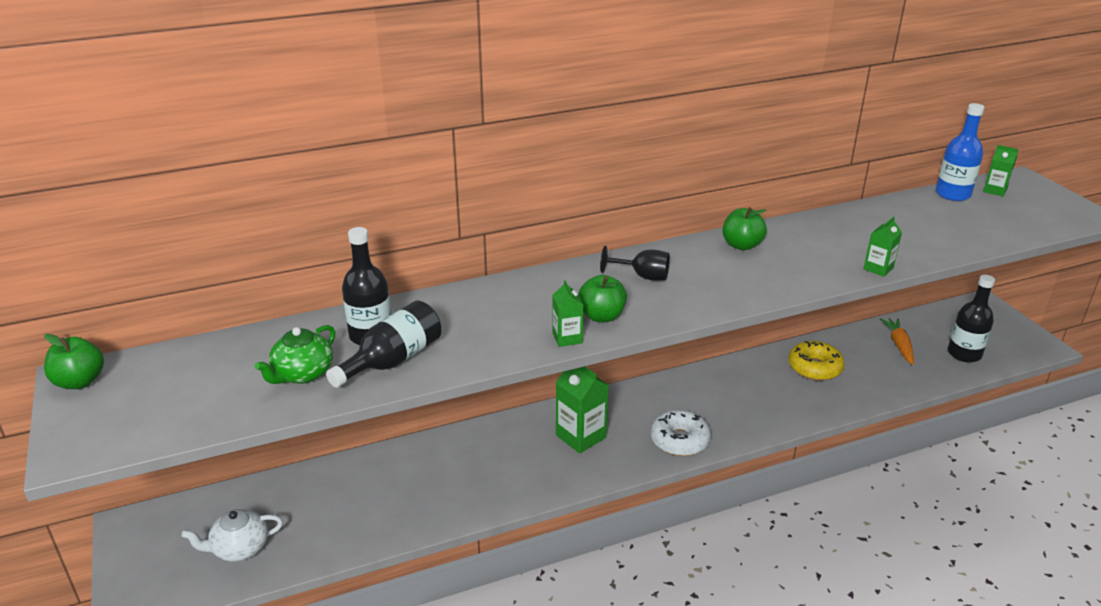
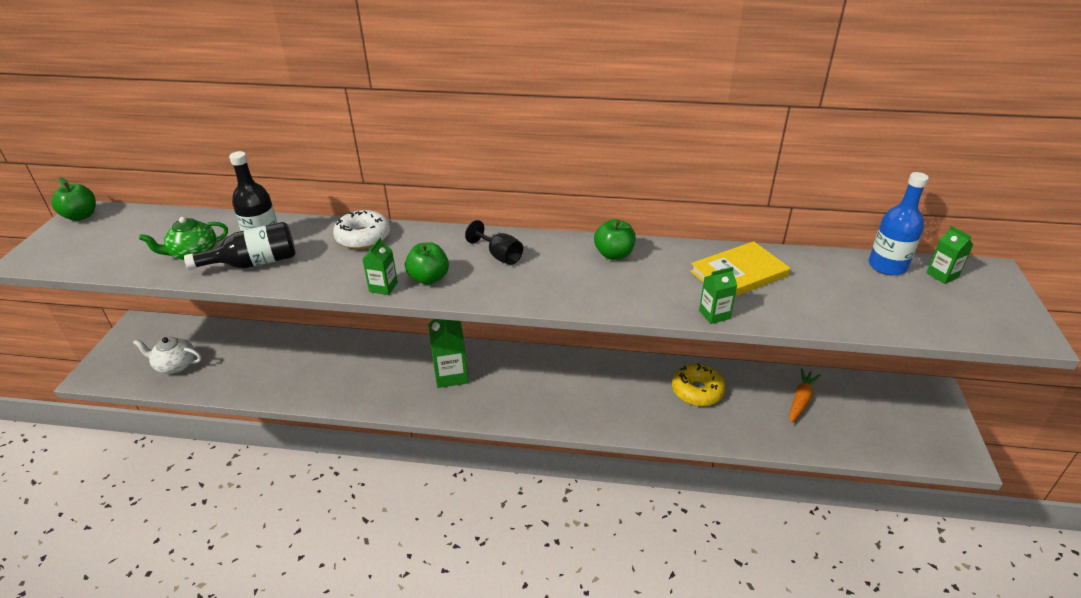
camera: 30 degrees right, 5 degrees up
(679, 440) = (521, 408): white donut -> white donut (363, 237)
(858, 231) = (738, 274): none -> yellow book
(964, 354) = (862, 432): black bottle -> none

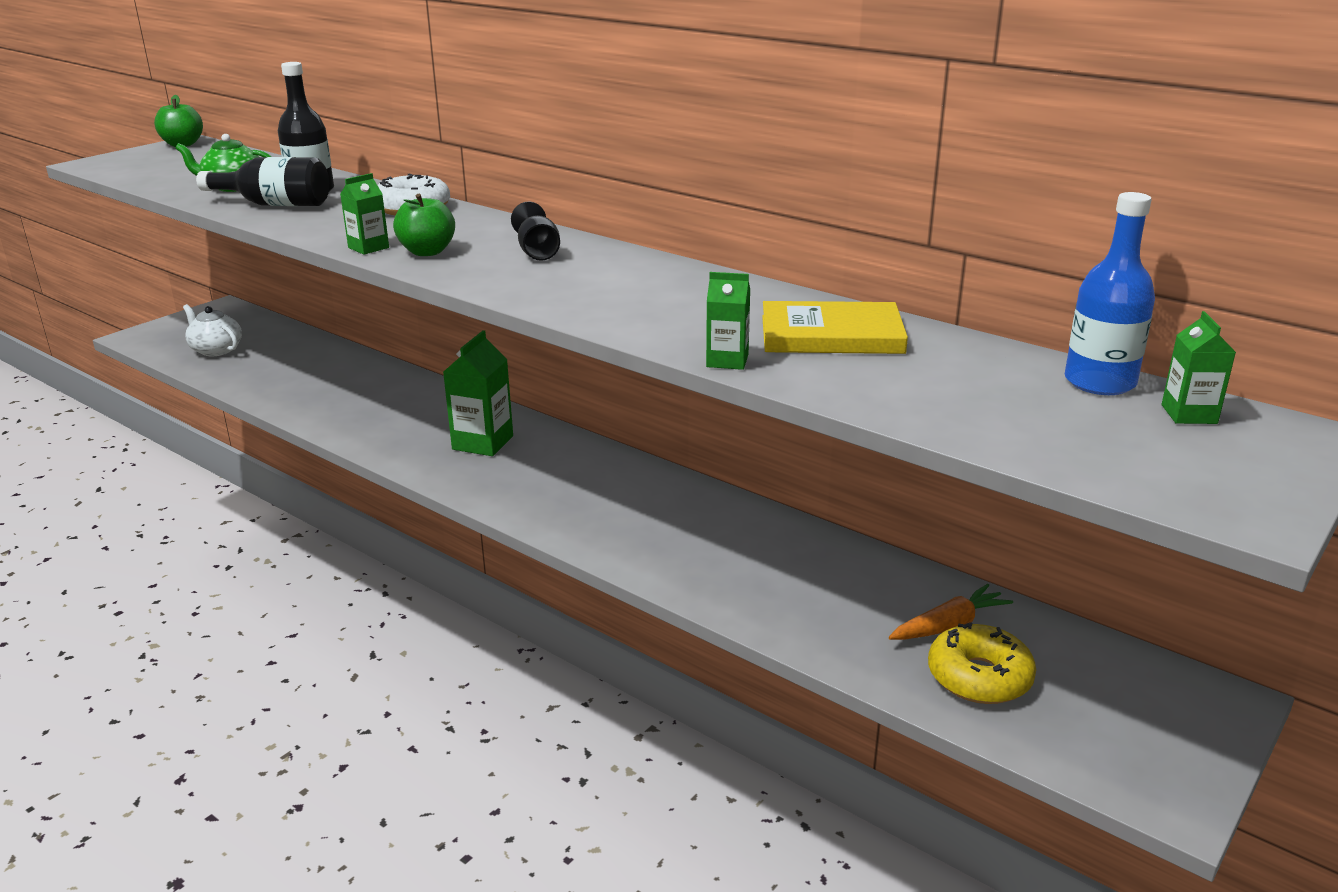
camera: 30 degrees right, 10 degrees down
(614, 254) = (683, 281): green apple -> none
(697, 391) = (791, 561): yellow donut -> yellow donut (979, 677)

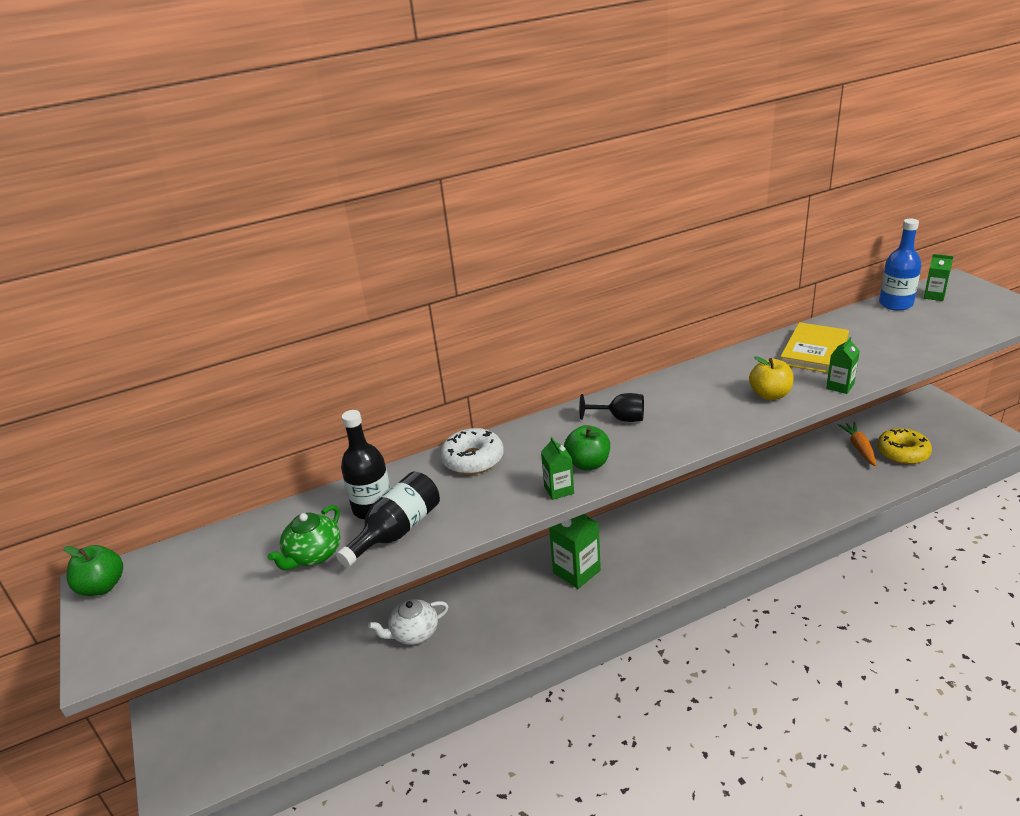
camera: 60 degrees left, 5 degrees up
(216, 350) = (271, 721): white teapot -> white teapot (414, 633)
(662, 320) = (770, 395): none -> yellow apple

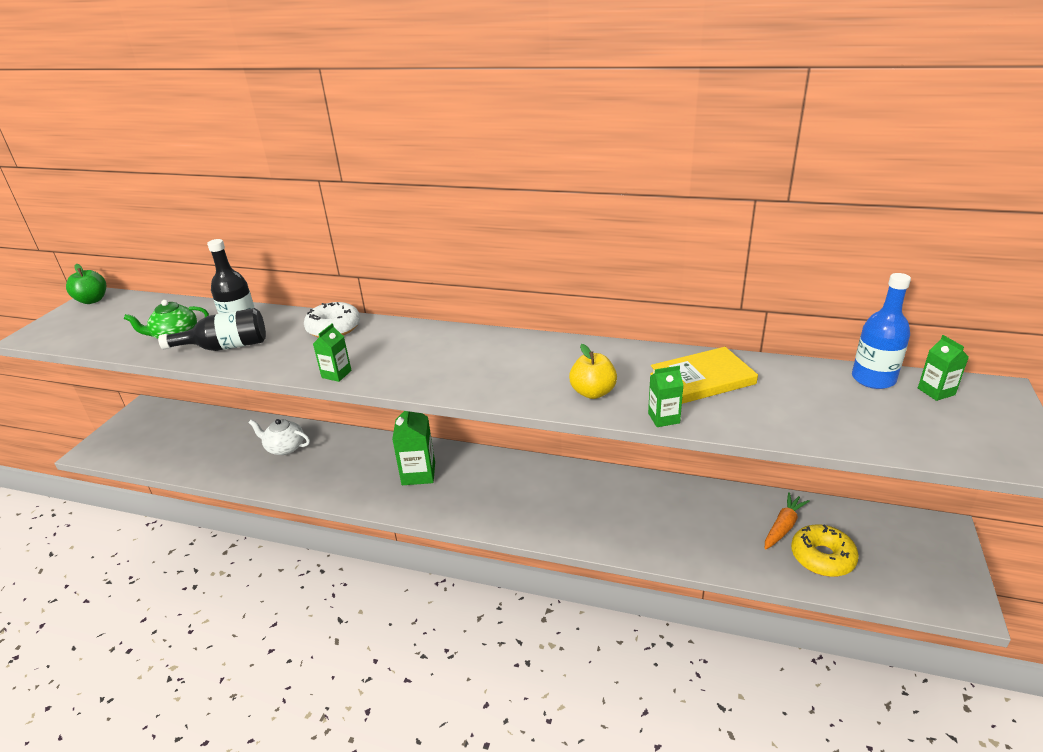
camera: 40 degrees right, 0 degrees up
(588, 464) = (382, 368): green apple -> none
(620, 418) = (458, 350): black goblet -> none

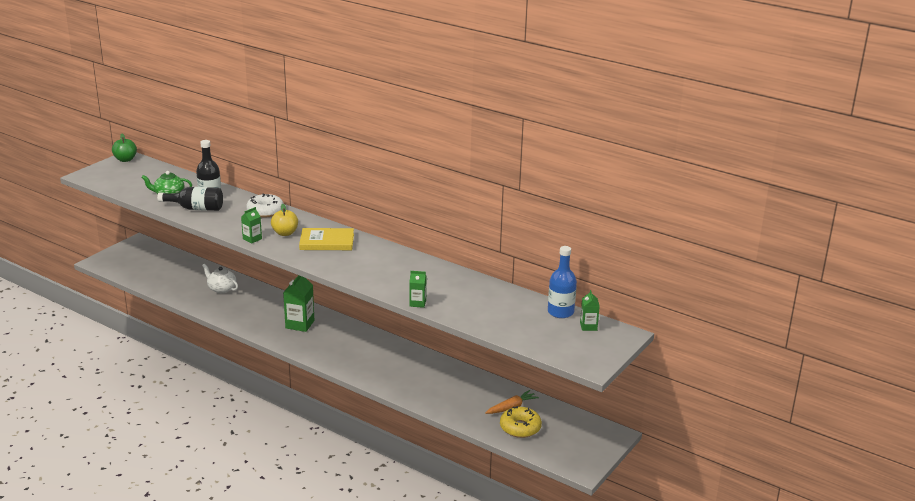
camera: 15 degrees right, 5 degrees down
(593, 392) = (390, 282): yellow apple -> yellow apple (285, 233)
(702, 379) = (460, 289): yellow book -> yellow book (327, 242)

